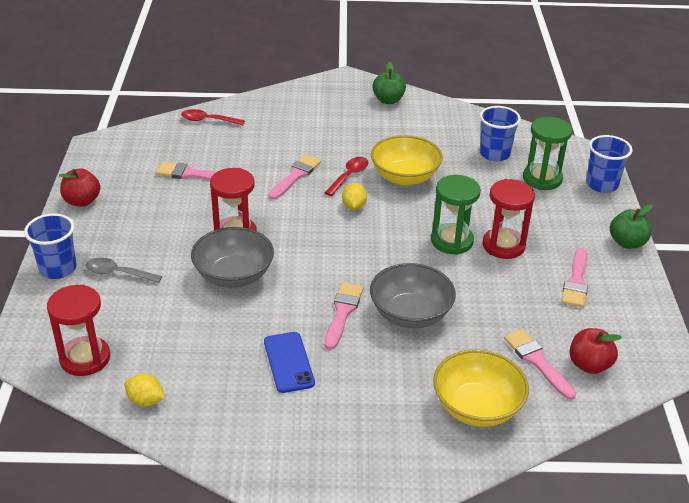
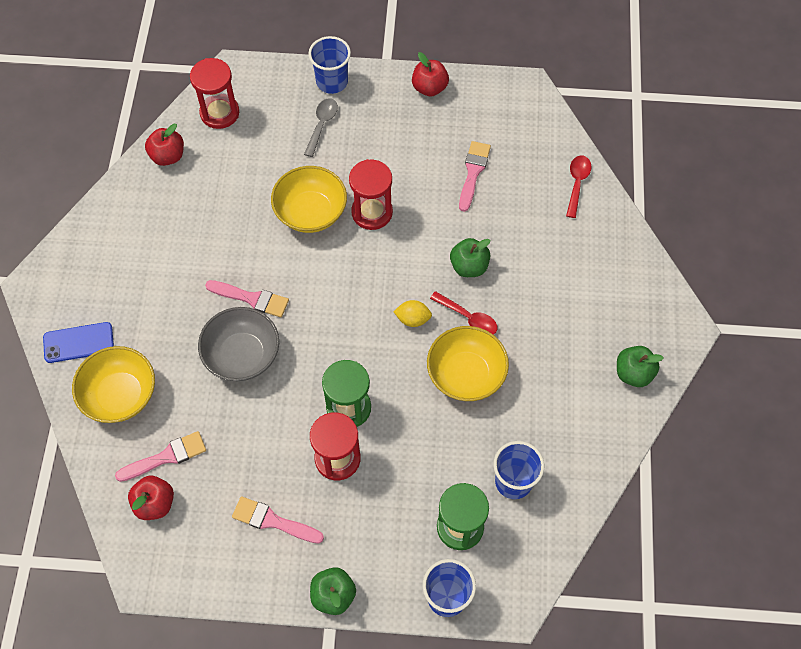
camera: 95 degrees right, 25 degrees up
(146, 401) = (168, 156): yellow lemon -> red apple
(234, 275) = (311, 212): grey bowl -> yellow bowl
(288, 362) = (195, 254): blue phone -> blue phone (78, 342)
(295, 176) = (469, 266): pink brush -> green apple

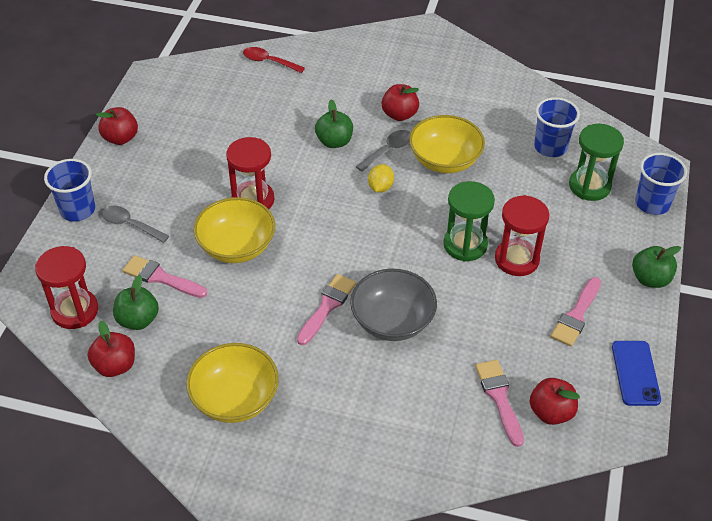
camera: 80 degrees left, 15 degrees down
(78, 342) = (344, 474): blue phone -> blue phone (635, 373)
(120, 395) = (420, 435): yellow bowl -> yellow bowl (235, 399)
(468, 318) = (388, 150): red spoon -> grey spoon
(473, 172) = (232, 123): pink brush -> pink brush (161, 277)
(526, 321) = (399, 115): none -> red apple
(633, 373) = (461, 63): green apple -> green apple (138, 320)

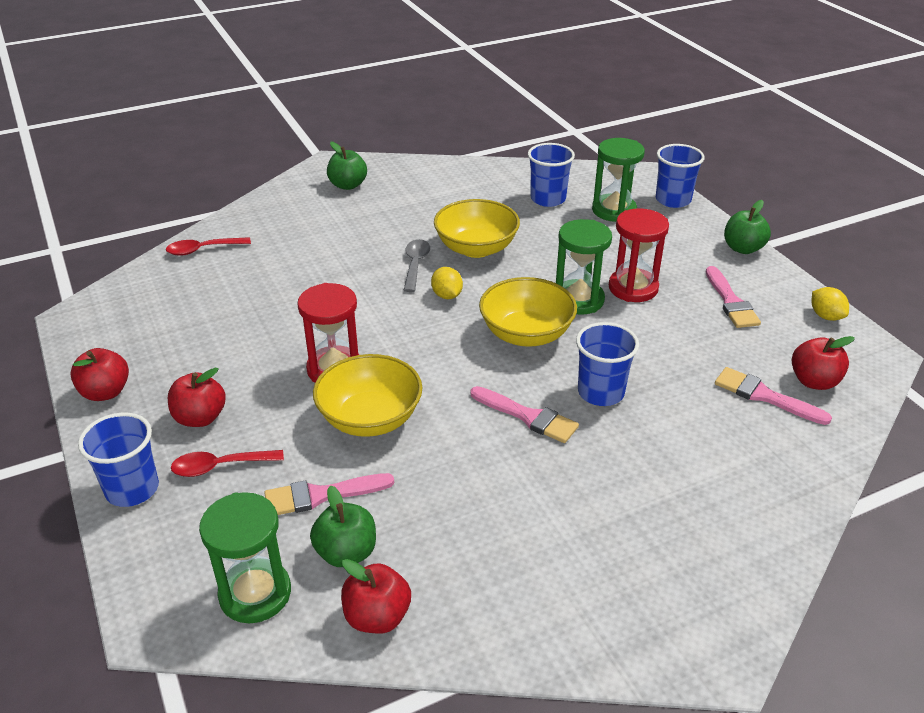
camera: 40 degrees left, 10 degrees down
(75, 311) = (255, 593): red hourglass -> green hourglass
(130, 225) = (220, 466): grey spoon -> red spoon
(235, 399) = (549, 556): yellow bowl -> yellow bowl (526, 334)
(327, 307) = (528, 416): pink brush -> pink brush turned 135 degrees clockwise
(334, 142) = (355, 282): green apple -> green apple (348, 185)
(392, 321) = (600, 392): grey bowl -> blue cup
(399, 115) = (390, 234): red apple -> red apple (200, 418)
(635, 373) = (826, 316): blue phone -> yellow lemon

